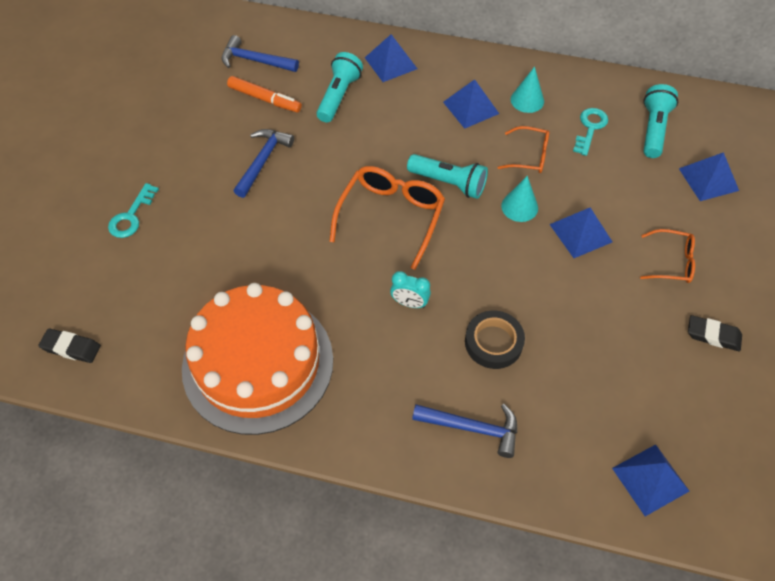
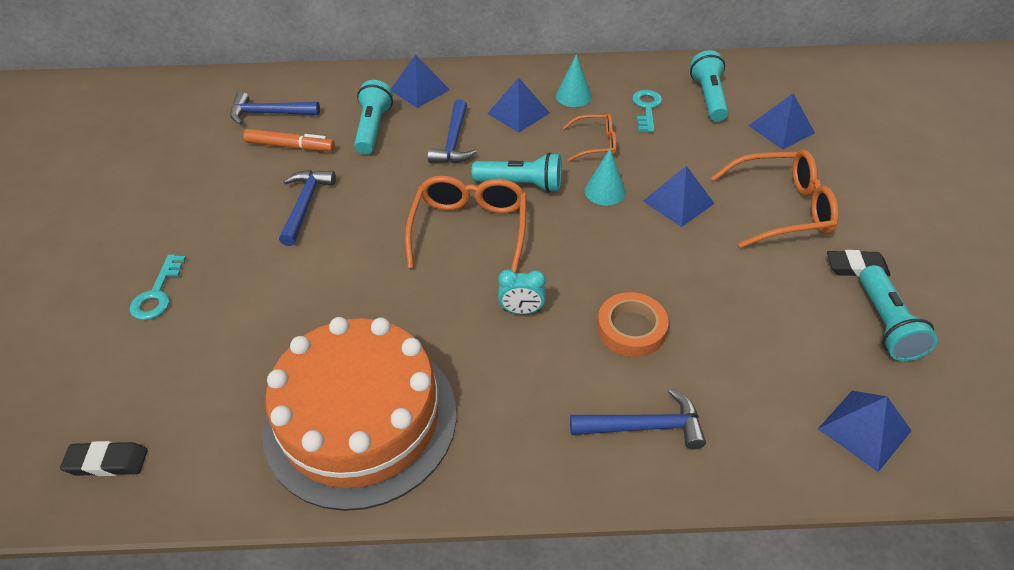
camera: 15 degrees left, 10 degrees down
(404, 125) = (454, 142): none -> blue hammer
(493, 342) = (631, 329): black tape -> orange tape
(672, 262) = (782, 209): orange glasses -> orange glasses, size x1.74
(713, 395) = (886, 324): none -> turquoise flashlight

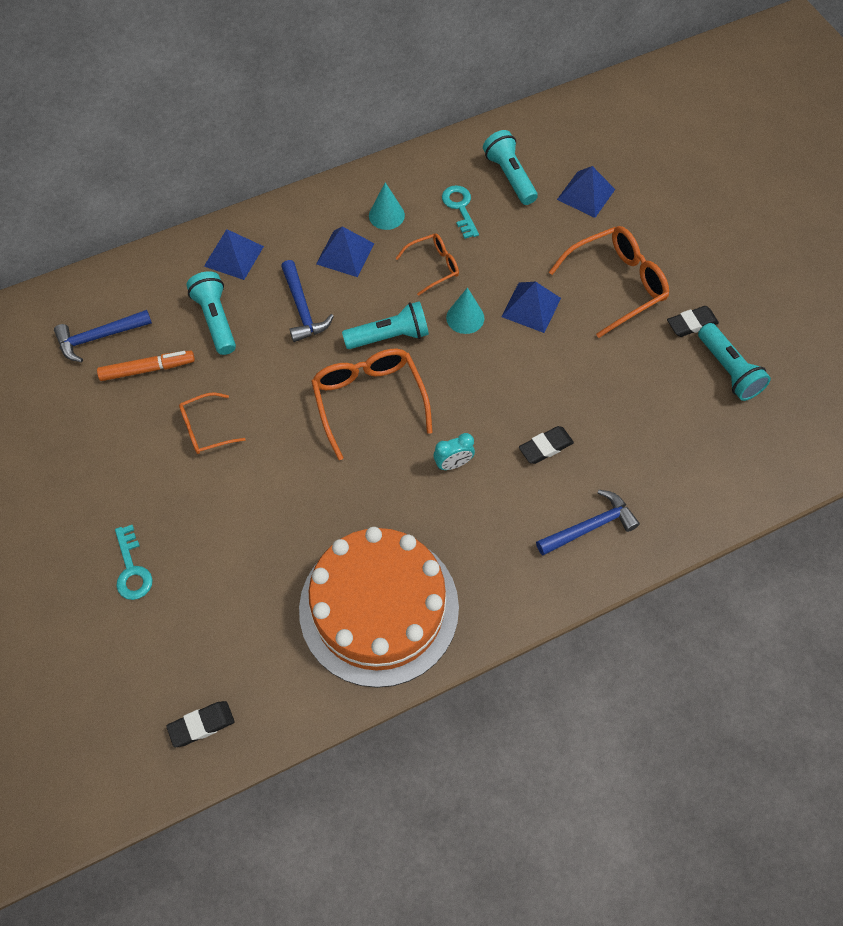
camera: 25 degrees left, 15 degrees up
(305, 205) = (205, 429): blue hammer -> orange glasses
(631, 329) = (545, 447): orange tape -> black eraser
(864, 429) = (739, 466): blue pyramid -> none

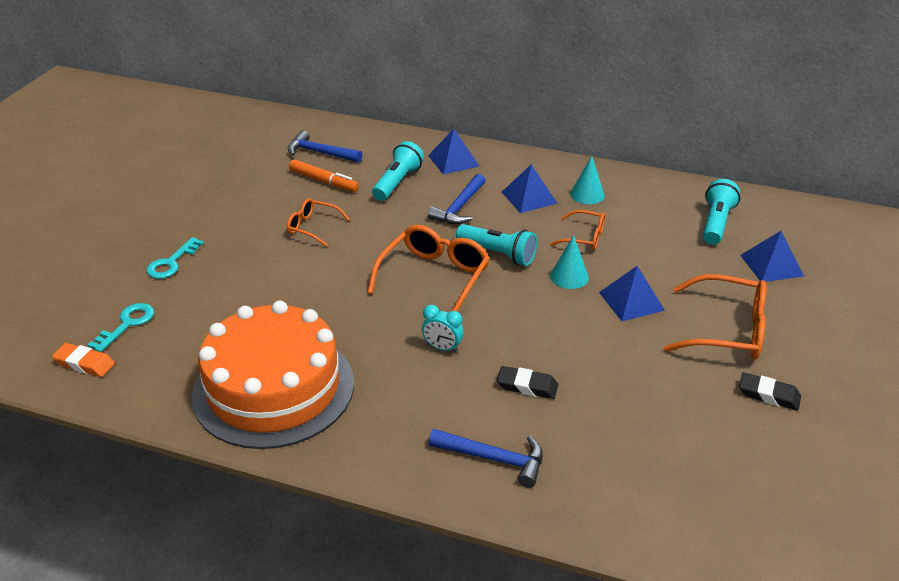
camera: 45 degrees right, 25 degrees down
(201, 725) = (84, 363): black eraser -> orange eraser
(460, 208) = (650, 219): turquoise key -> turquoise key (127, 324)
(728, 370) = (766, 447): turquoise flashlight -> none

